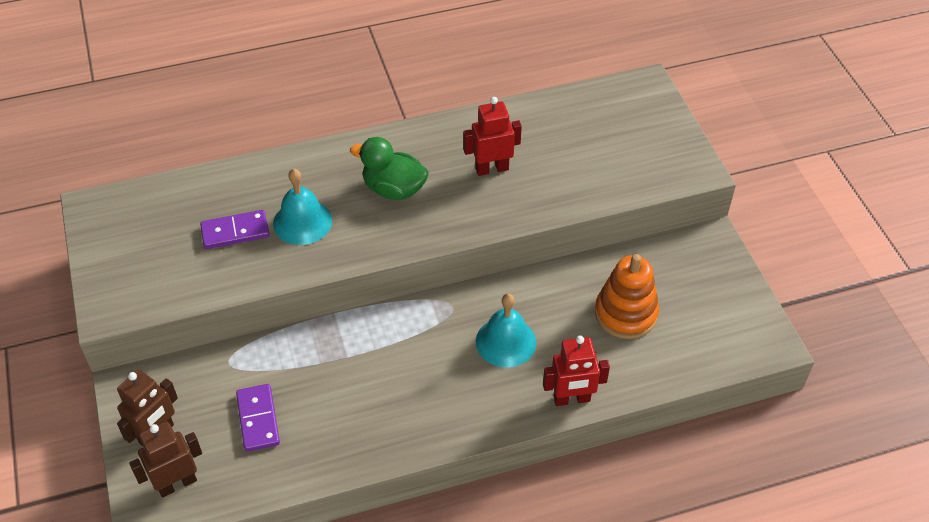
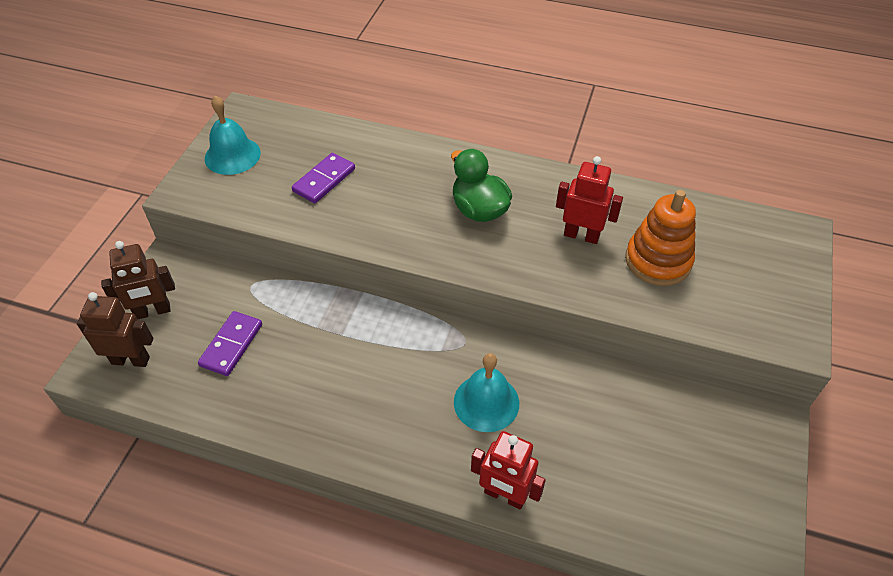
camera: 35 degrees right, 0 degrees up
(235, 231) = (324, 180): purple domino -> purple domino turned 75 degrees counterclockwise
(302, 222) = (381, 199): turquoise bell -> turquoise bell (232, 155)
(626, 313) = (624, 444): orange stacking toy -> orange stacking toy (658, 261)

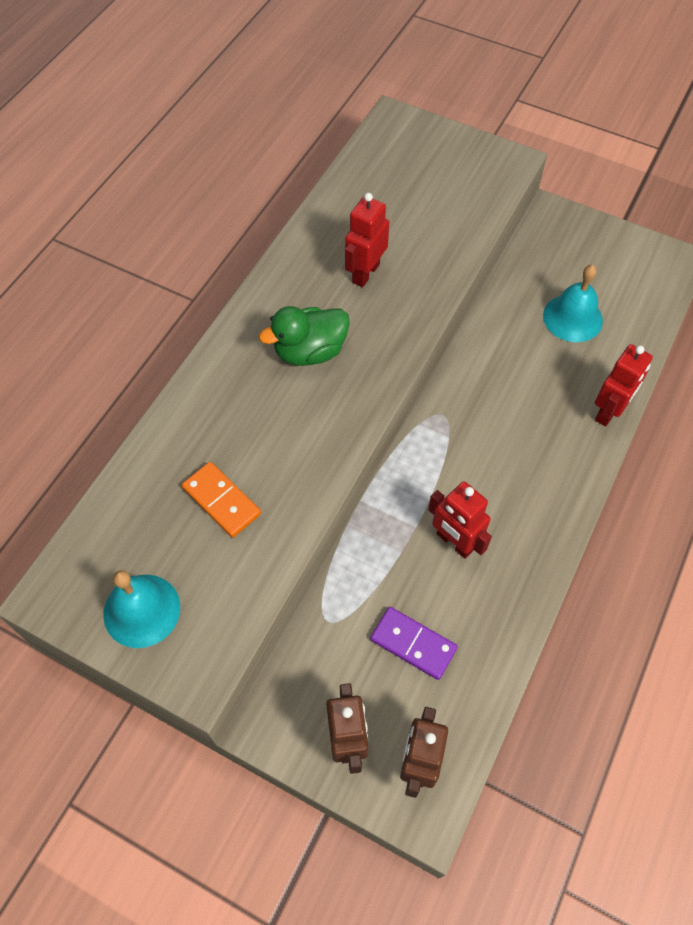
camera: 80 degrees left, 10 degrees up
(324, 180) = (221, 501): purple domino -> orange domino
(329, 365) = (454, 542): none -> red robot
(486, 402) = (513, 409): turquoise bell -> turquoise bell (572, 318)
(658, 261) = (409, 224): orange stacking toy -> none

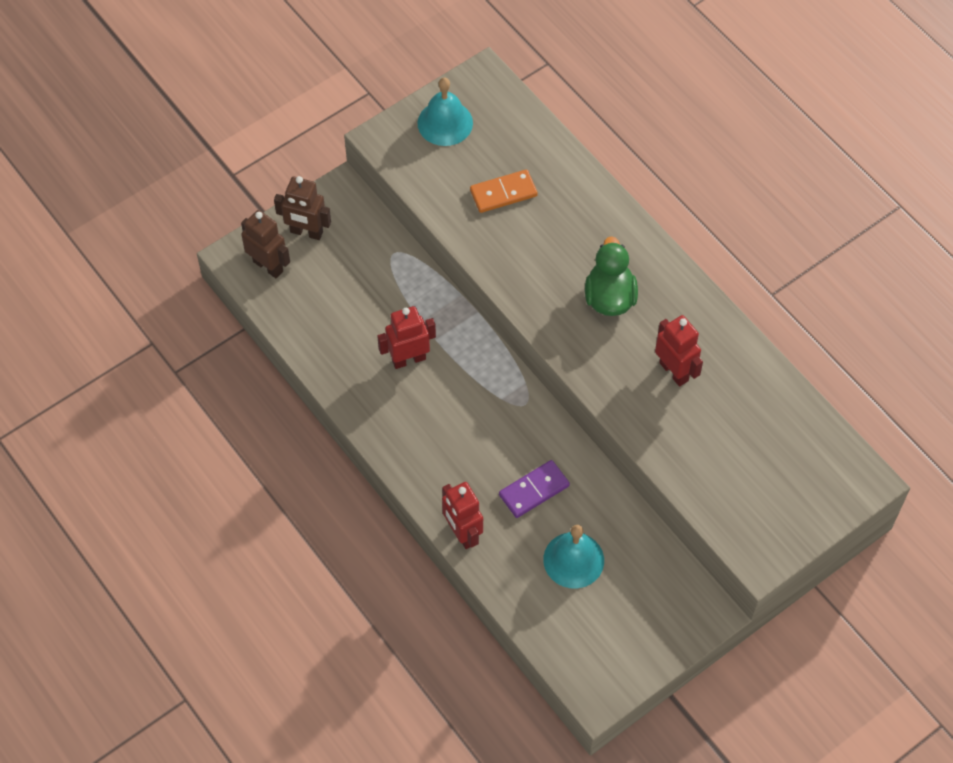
camera: 115 degrees right, 0 degrees up
(413, 644) = (347, 298): purple domino -> purple domino (534, 490)

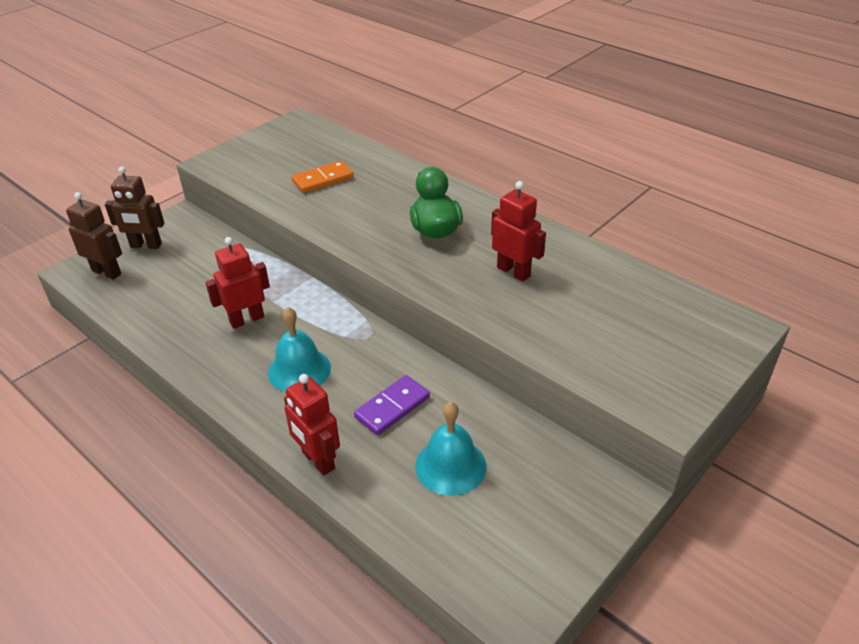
camera: 10 degrees left, 20 degrees down
(445, 123) = (266, 147): turquoise bell -> turquoise bell (299, 370)

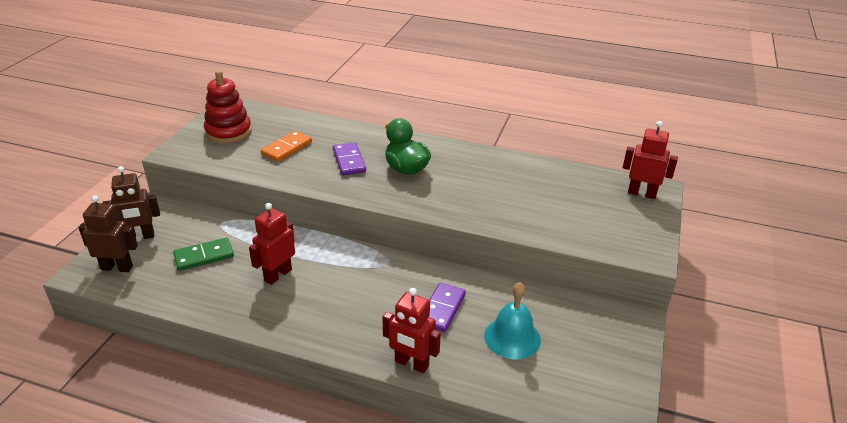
camera: 25 degrees left, 5 degrees down
(190, 281) = (204, 256): none -> green domino
(277, 149) = (228, 132): none -> red stacking toy
(299, 370) = (350, 302): turquoise bell -> none
(378, 207) = (349, 161): none -> purple domino
(513, 271) = (485, 186): red robot -> red robot (641, 193)

